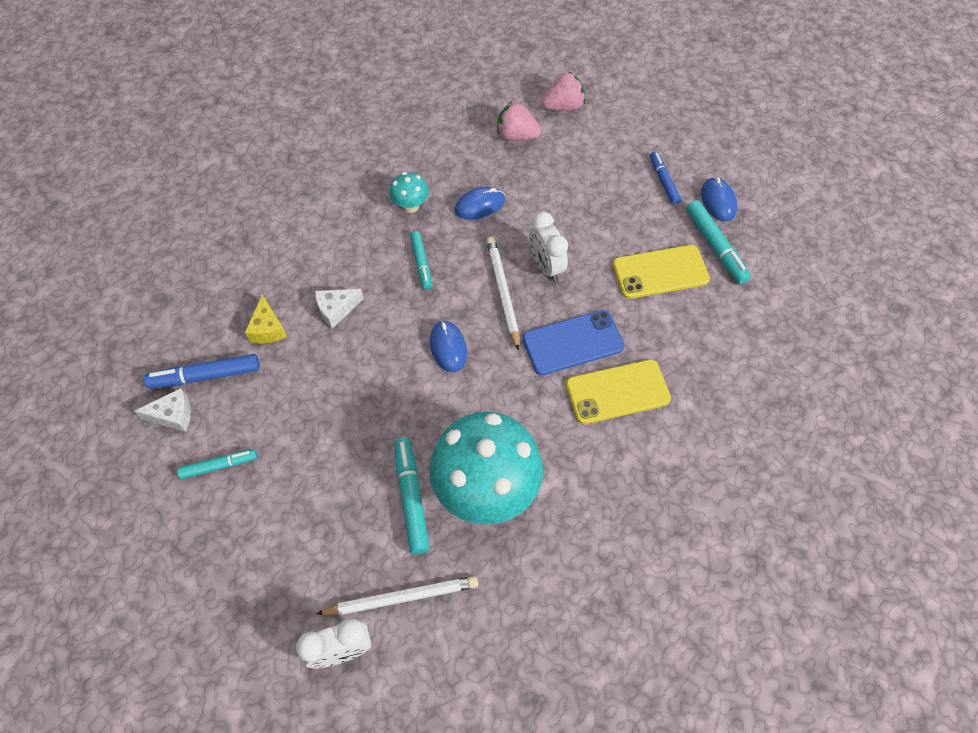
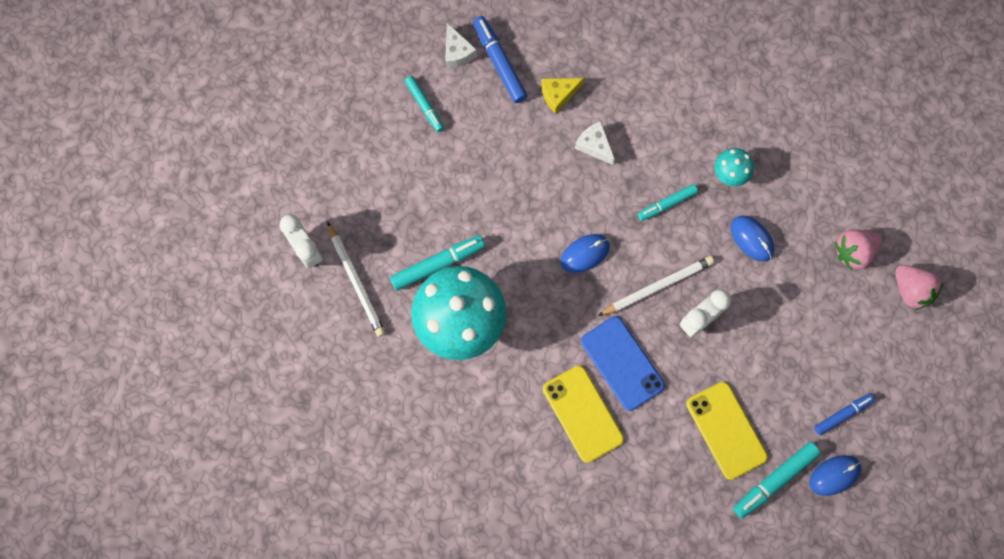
camera: 75 degrees right, 15 degrees up
(516, 136) = (853, 252): pink strawberry -> pink strawberry turned 120 degrees counterclockwise

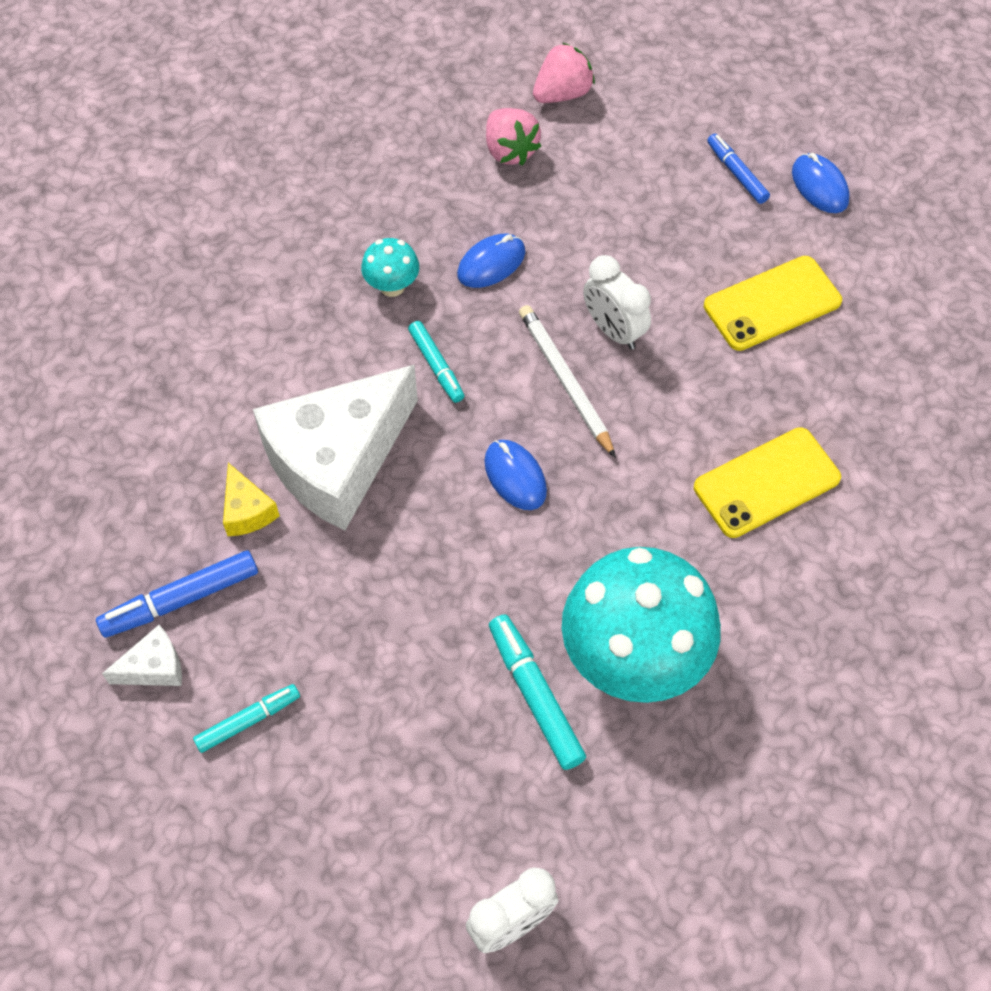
camera: 90 degrees left, 15 degrees down
(356, 281) = (568, 832): white pencil -> none
(594, 145) = (338, 460): white cheese -> white cheese, size x2.43
(622, 363) = (685, 430): blue phone -> none
(774, 480) = (835, 251): turquoise marker -> none

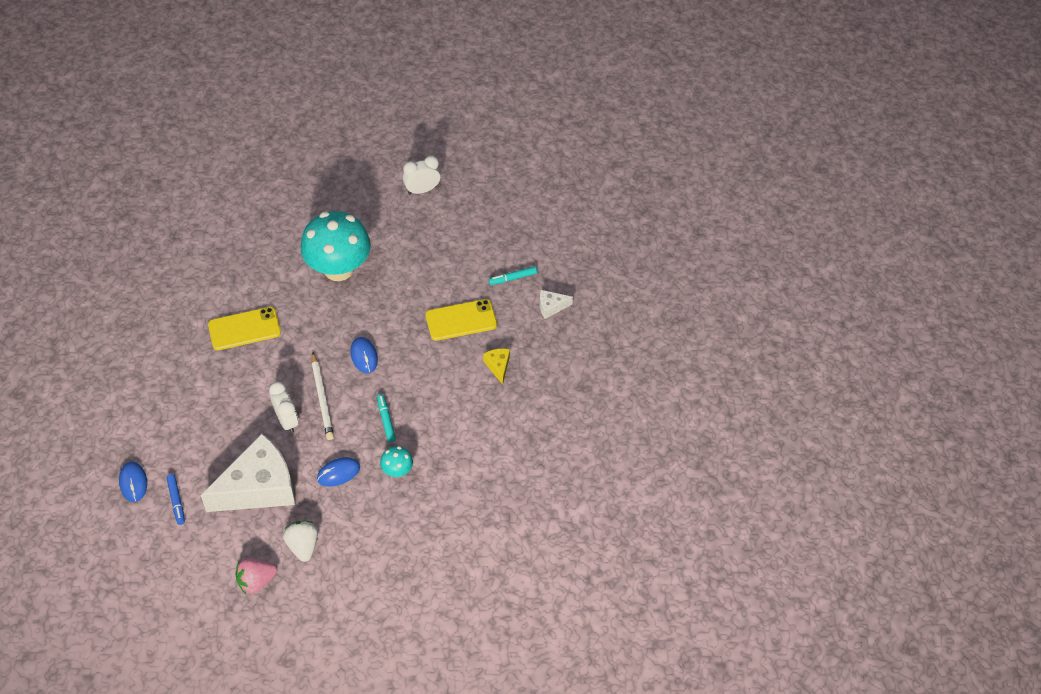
camera: 170 degrees left, 5 degrees down
(180, 600) = (535, 332): blue marker -> none
(338, 460) = (449, 381): white cheese -> white cheese (258, 487)
(510, 151) = (303, 545): pink strawberry -> white strawberry
(535, 695) = (386, 263): turquoise marker -> none
(772, 303) = (196, 418): yellow phone -> yellow phone (461, 320)

